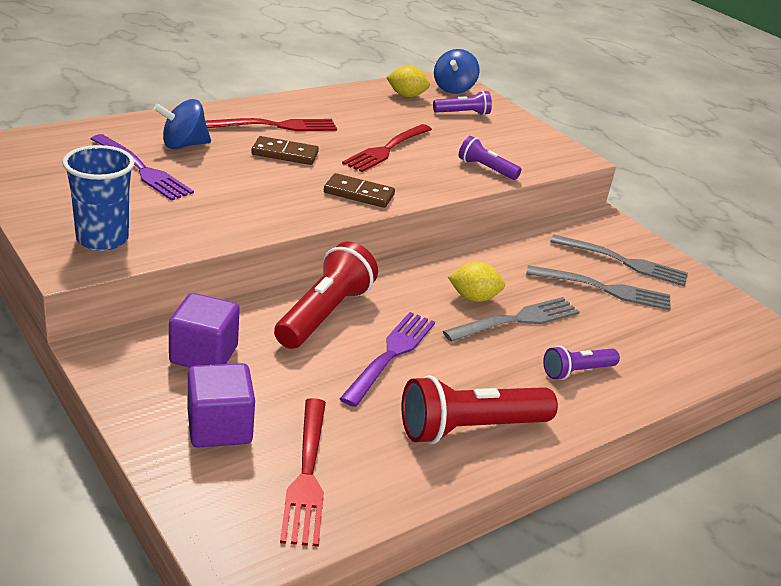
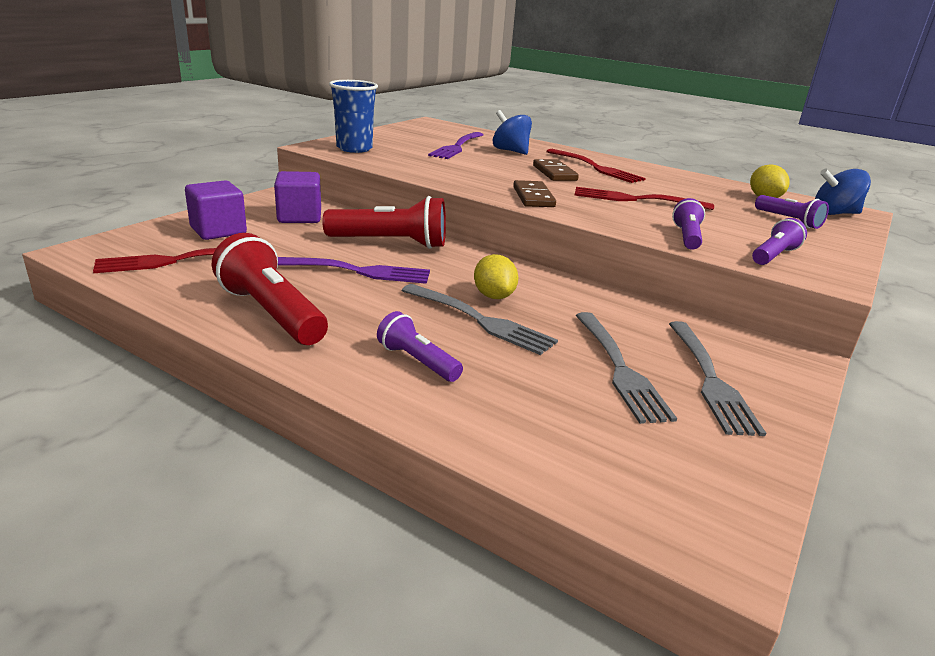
camera: 70 degrees right, 5 degrees down
(532, 155) = (774, 255): none -> purple flashlight

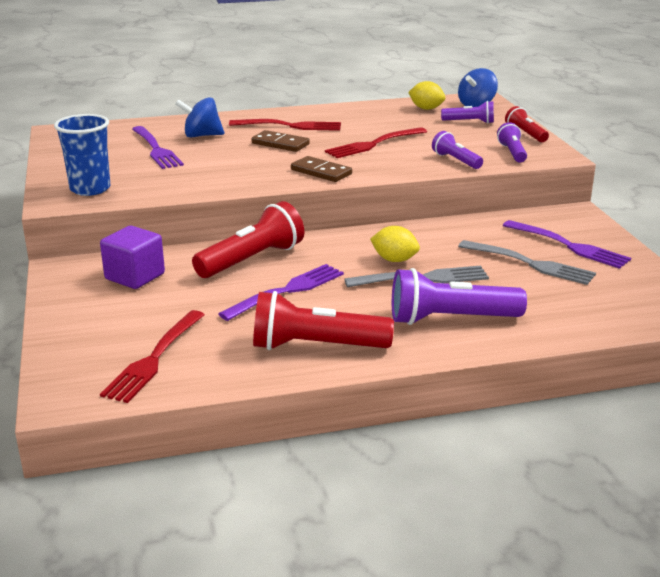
camera: 45 degrees left, 0 degrees up
(218, 231) = (111, 321): purple cube -> none
(417, 361) = (450, 319): purple flashlight -> purple flashlight, size x1.77
(709, 378) = (568, 245): grey fork -> purple fork
(835, 250) = (525, 134): none -> red flashlight

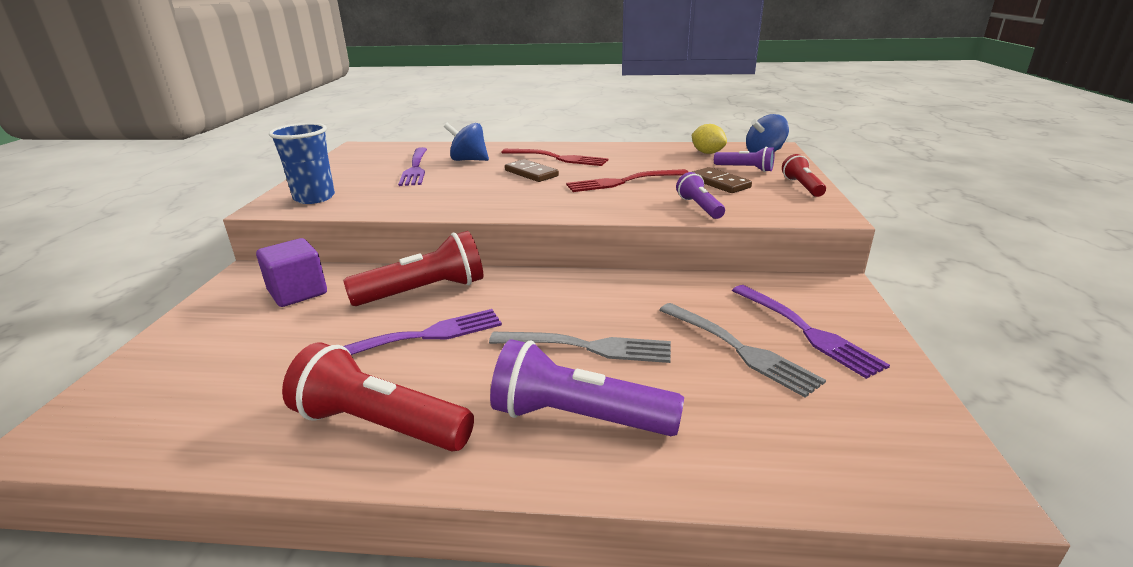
camera: 20 degrees right, 0 degrees up
(155, 358) = (199, 401): red fork -> none
(321, 172) = (542, 204): brown domino -> brown domino (719, 183)
(394, 260) = (573, 316): yellow lemon -> none
(512, 152) = (773, 205): purple flashlight -> none

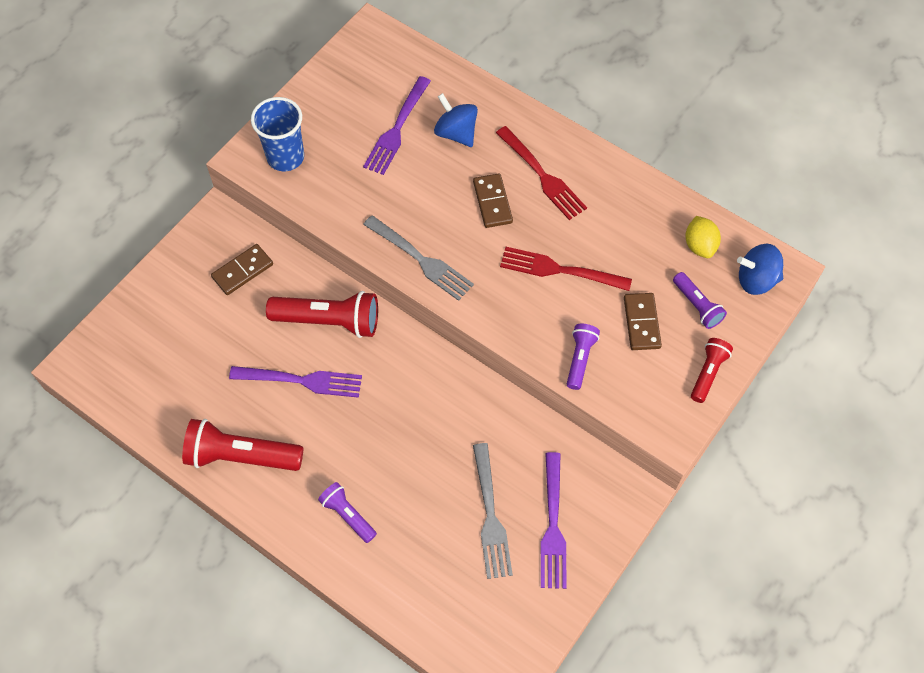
camera: 30 degrees right, 35 degrees up
(298, 292) = (242, 271): purple cube -> brown domino
(379, 425) = (241, 456): red flashlight -> red flashlight turned 45 degrees counterclockwise
(578, 418) = (347, 515): purple flashlight -> purple flashlight, size x0.56
(586, 347) = (396, 454): grey fork -> grey fork (420, 259)

